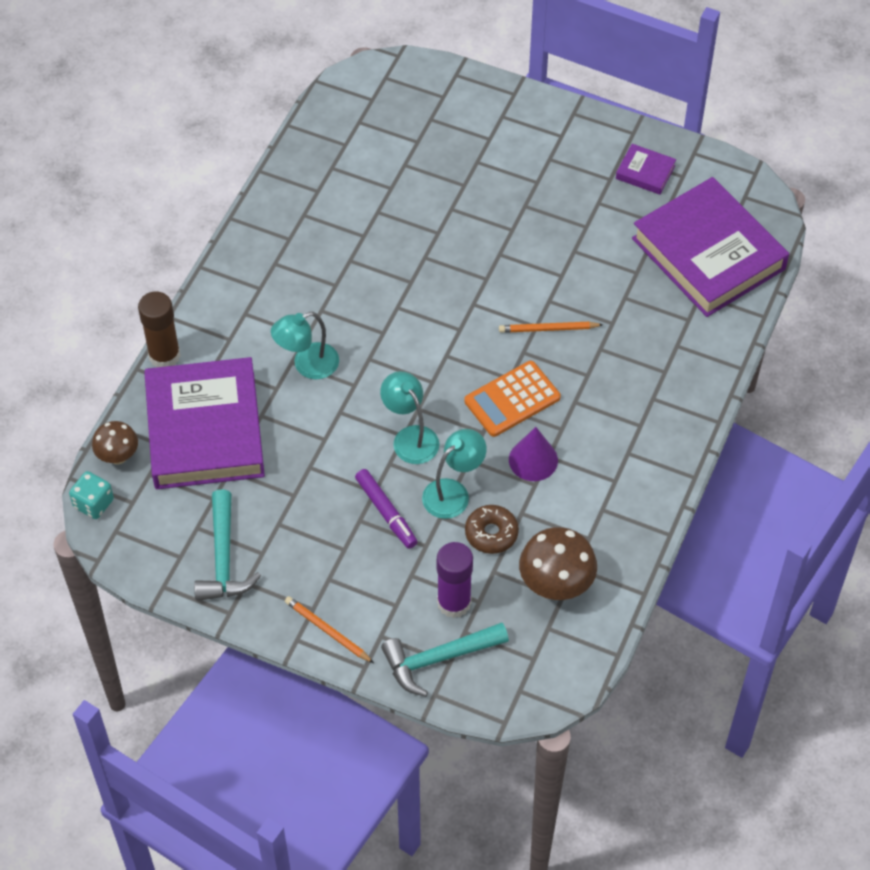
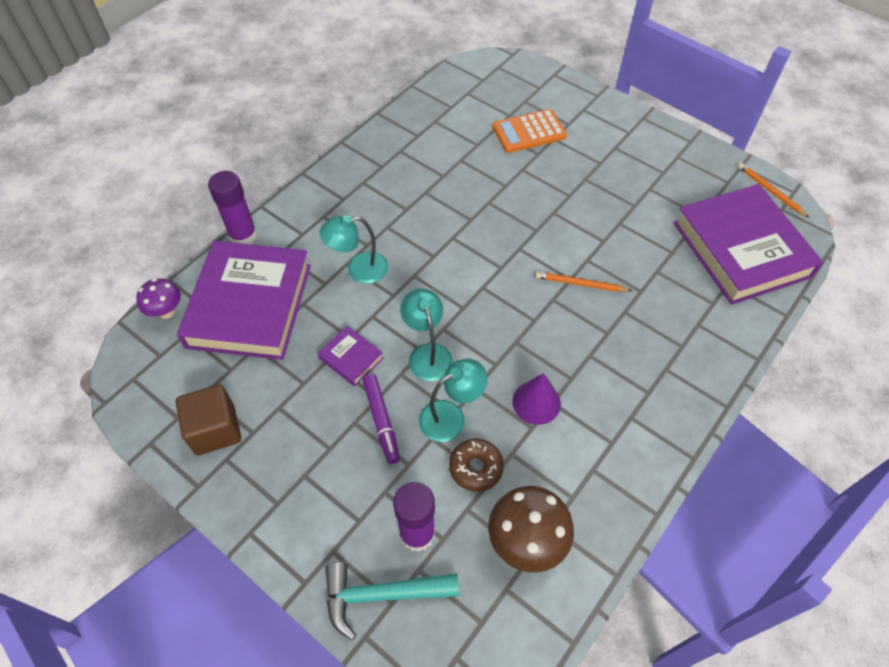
camera: 15 degrees right, 0 degrees up
(93, 503) = (126, 349): turquoise dice -> none
(118, 456) = (166, 312): brown mushroom -> purple mushroom
(164, 355) = (243, 236): brown glue stick -> purple glue stick
(223, 559) = (215, 430): turquoise hammer -> brown cube
(327, 631) = (282, 532): orange pencil -> orange pencil (770, 191)
(512, 399) = (531, 340): orange calculator -> orange calculator (529, 132)
(645, 172) = (695, 173): purple book -> purple book (351, 358)

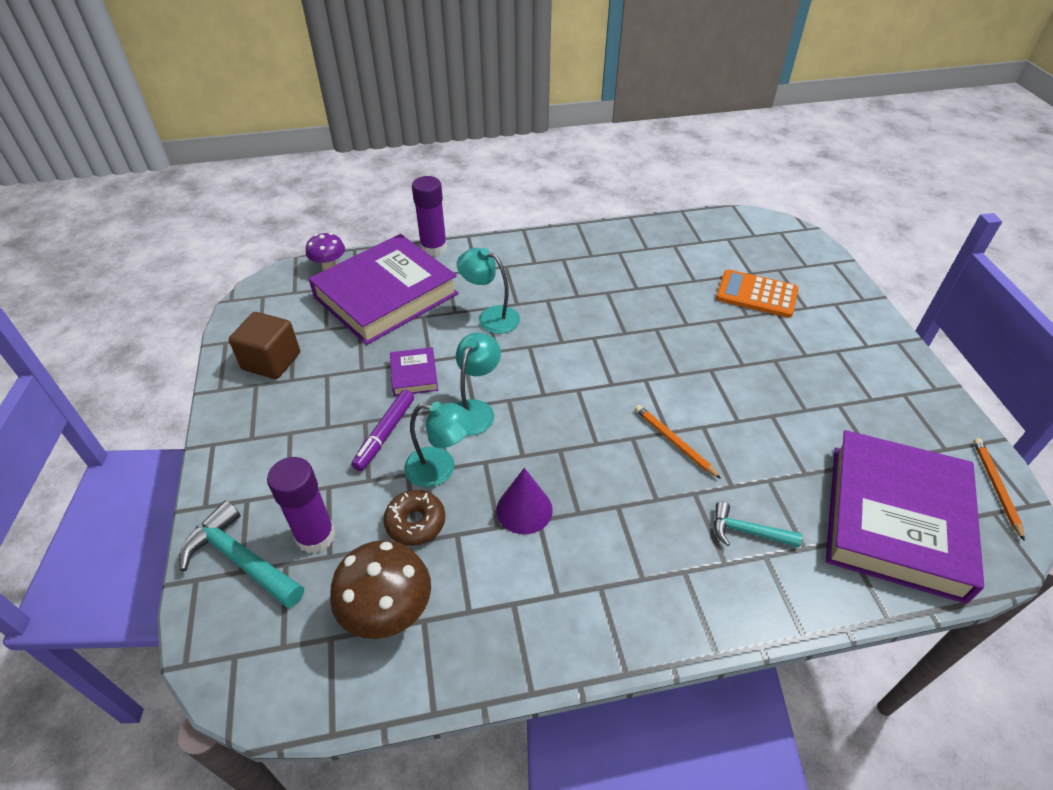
camera: 40 degrees right, 10 degrees down
(676, 316) = (747, 532): none -> turquoise hammer

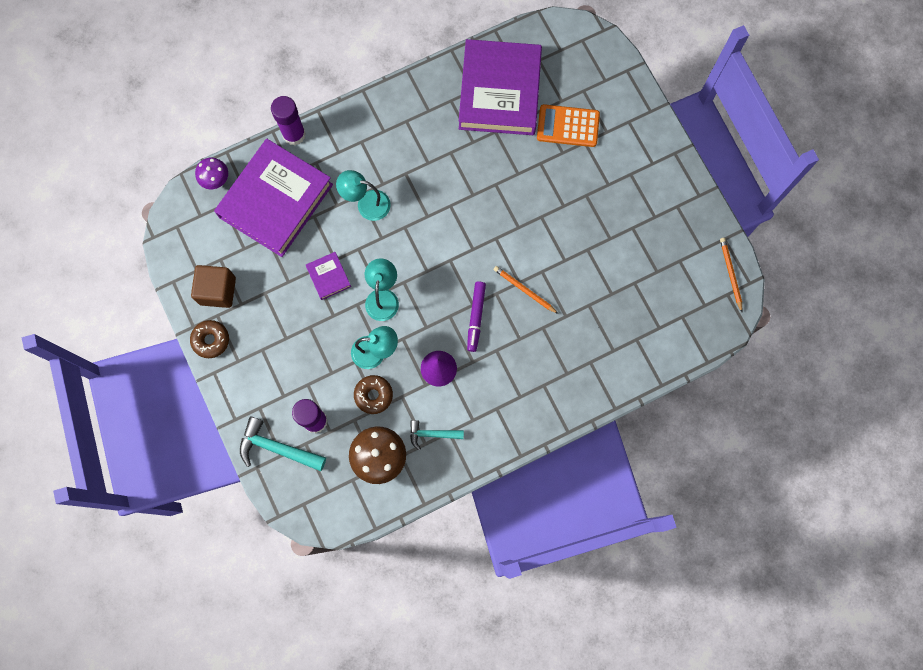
camera: 15 degrees left, 30 degrees up
(231, 408) = (211, 340): none -> brown donut
(385, 434) = (328, 334): purple marker -> purple marker (476, 317)
(747, 532) = (578, 348): turquoise hammer -> turquoise hammer (432, 434)
(895, 520) = (667, 315): purple book -> purple book (499, 91)

